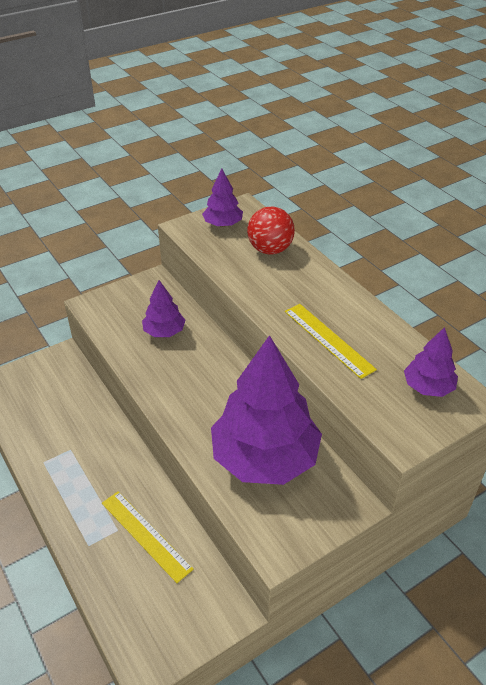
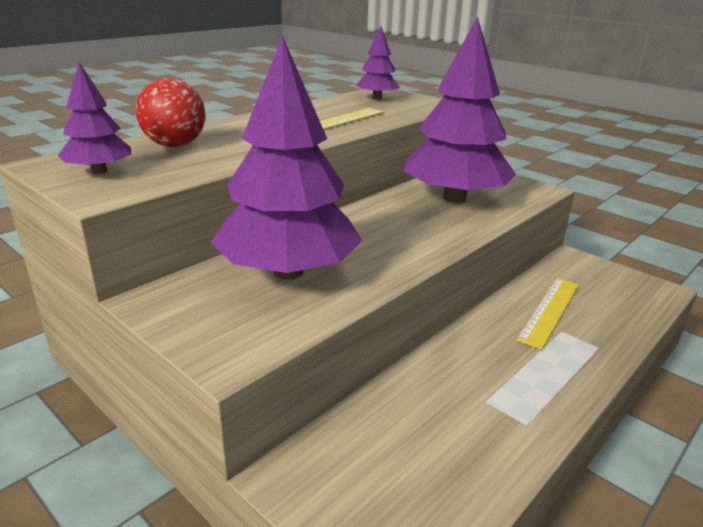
camera: 105 degrees left, 15 degrees down
(164, 331) = (288, 272): purple tree -> purple tree, size x2.11

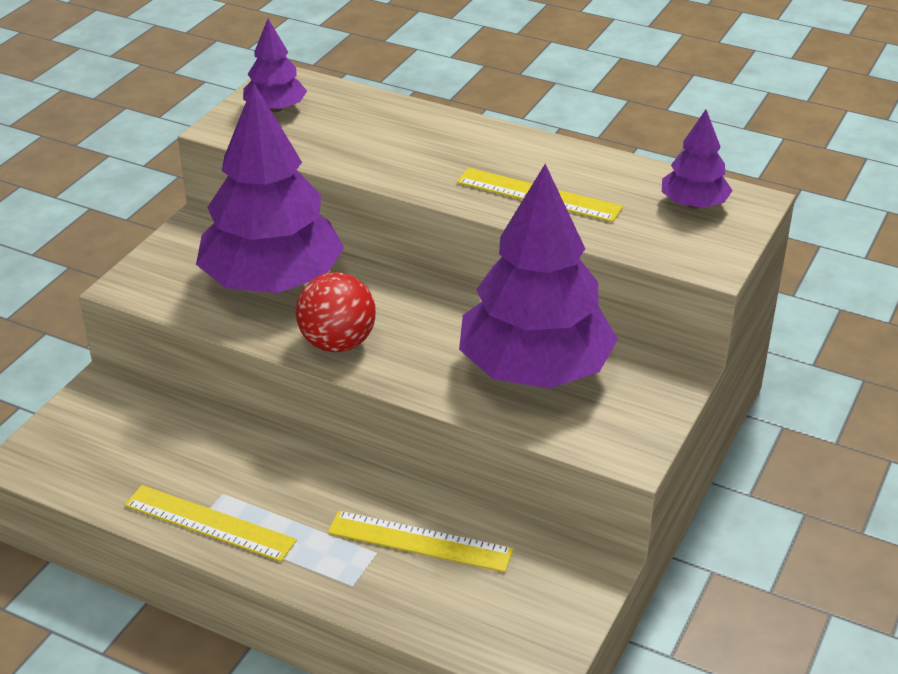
camera: 75 degrees right, 10 degrees up
(175, 145) = (371, 120): red ball -> red ball (337, 343)
(528, 415) = (209, 523): none -> yellow ruler

